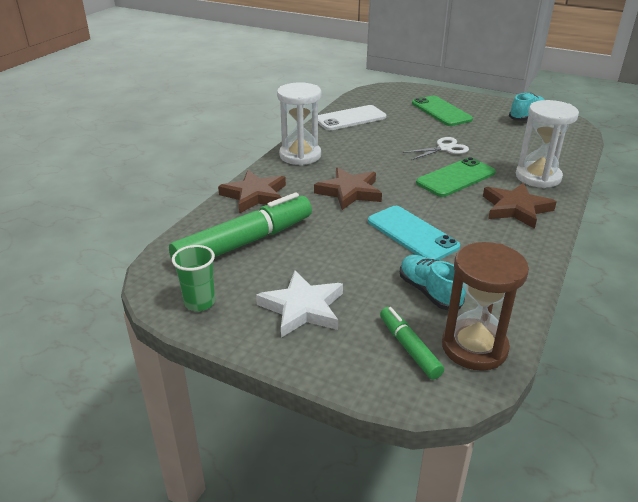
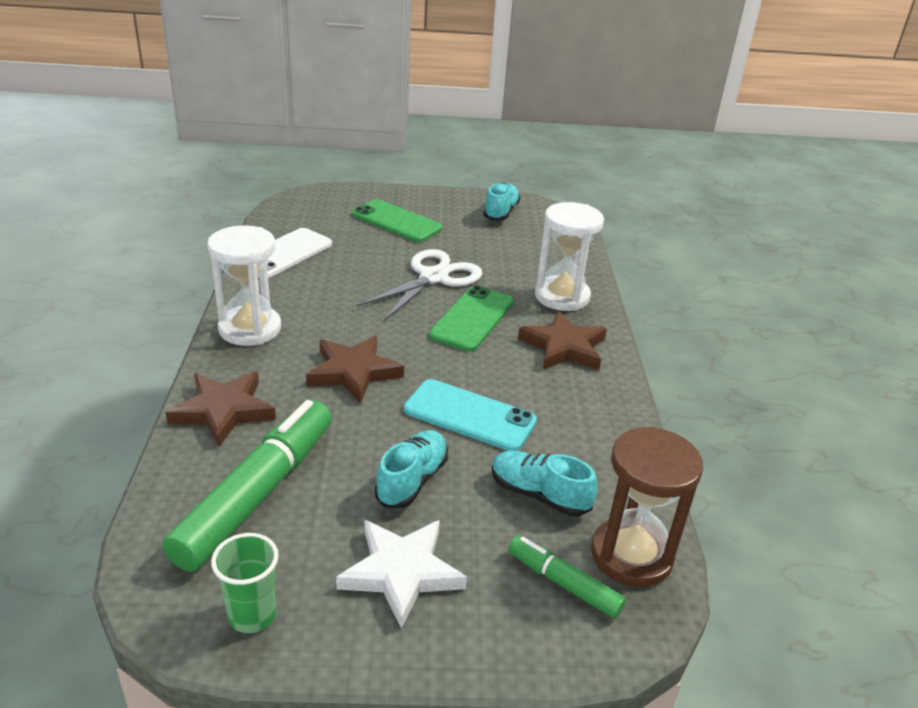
camera: 30 degrees left, 0 degrees up
(345, 260) = (412, 480): none -> turquoise shoe
(444, 148) = (433, 277): white scissors -> white scissors, size x1.59

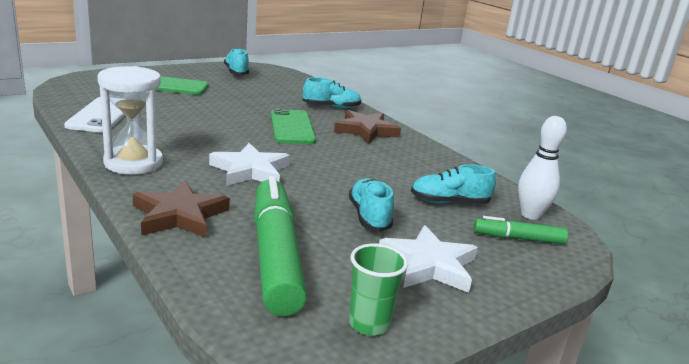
camera: 35 degrees left, 10 degrees down
(353, 372) = (250, 170): brown star -> white star
(433, 277) = (237, 111): white scissors -> none
(469, 415) = (358, 175): turquoise phone -> none
(562, 296) = (331, 107): white hourglass -> turquoise shoe
(631, 555) = (530, 215): brown hourglass -> white bowling pin

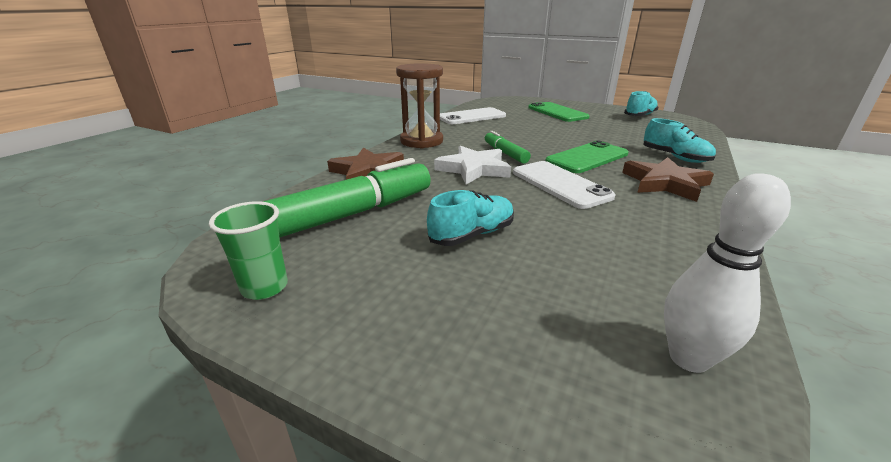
camera: 65 degrees right, 5 degrees up
(133, 163) = (421, 141): white hourglass -> brown hourglass
(326, 156) = (560, 184): none -> white phone
(429, 264) = (412, 295): white star -> none
(449, 202) = (591, 273): turquoise shoe -> none
(518, 238) = (582, 359): green marker -> green marker (505, 153)

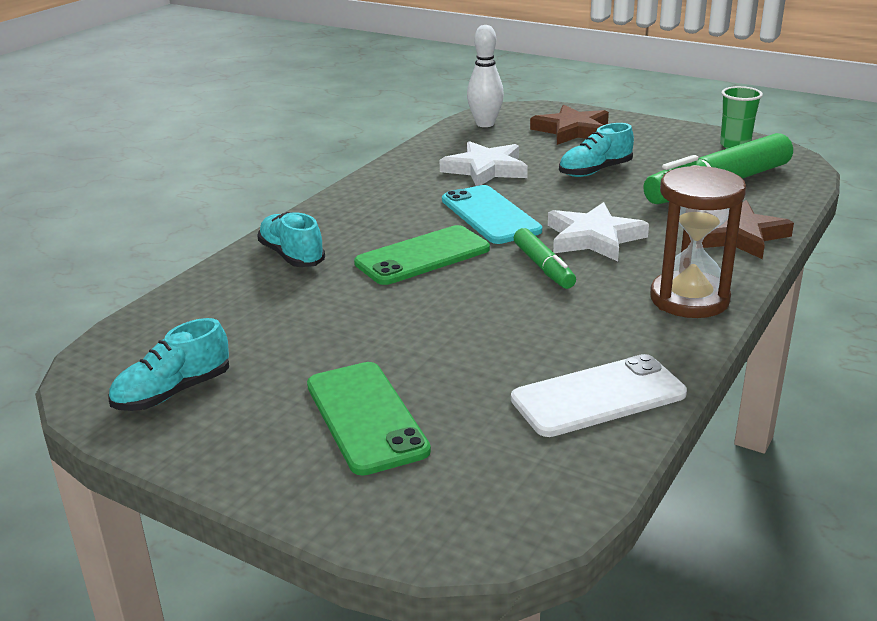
camera: 175 degrees left, 0 degrees up
(560, 184) = (490, 215): white phone -> turquoise phone
(601, 236) = (485, 169): none -> white star
(665, 183) = (365, 215): brown star -> brown star (572, 130)

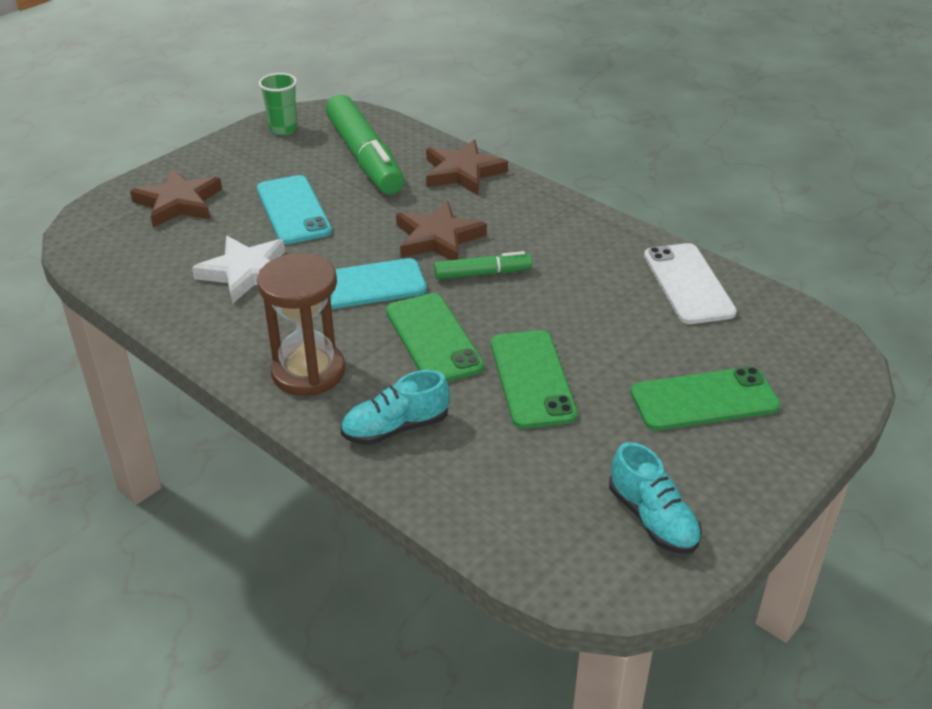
camera: 80 degrees left, 10 degrees up
(375, 310) = (532, 379): none -> green phone
(485, 124) = (112, 254): white bowling pin -> none
(593, 238) = (438, 238): white star -> brown star
(595, 171) = (293, 210): turquoise shoe -> turquoise phone
(689, 299) = (560, 217): brown hourglass -> brown hourglass (308, 372)

